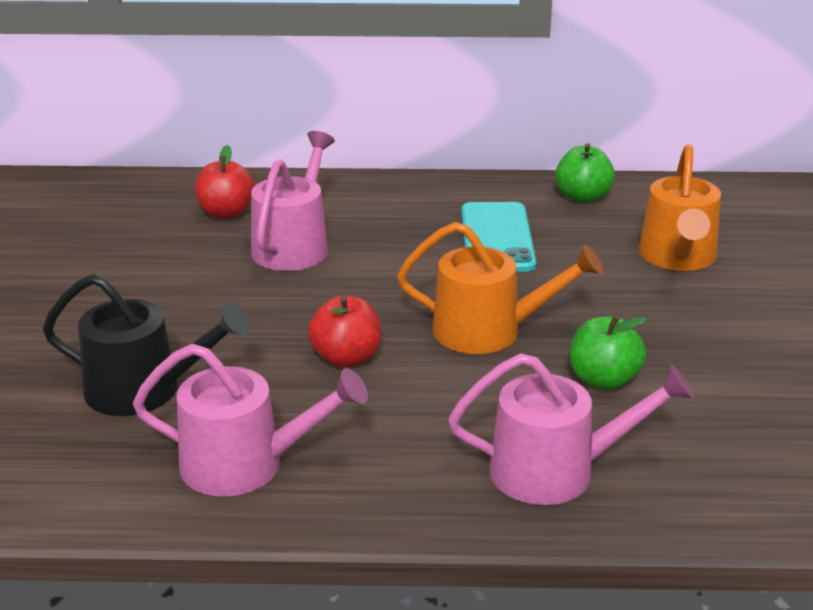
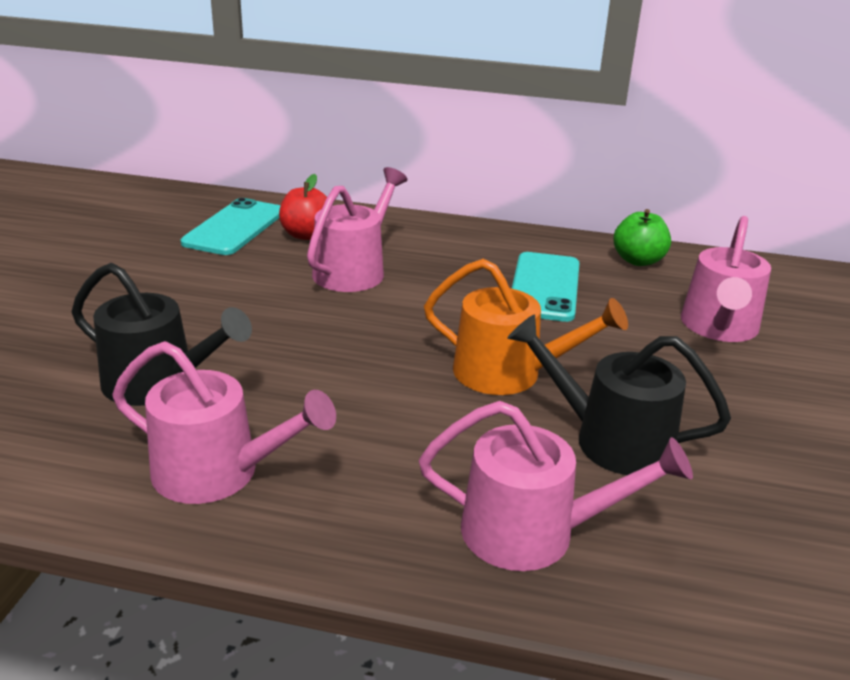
camera: 10 degrees right, 0 degrees up
(143, 214) = (234, 227): none -> turquoise phone
(346, 358) = (360, 380): red apple -> none
(603, 380) = (611, 440): green apple -> black watering can
(678, 257) = (719, 327): orange watering can -> pink watering can

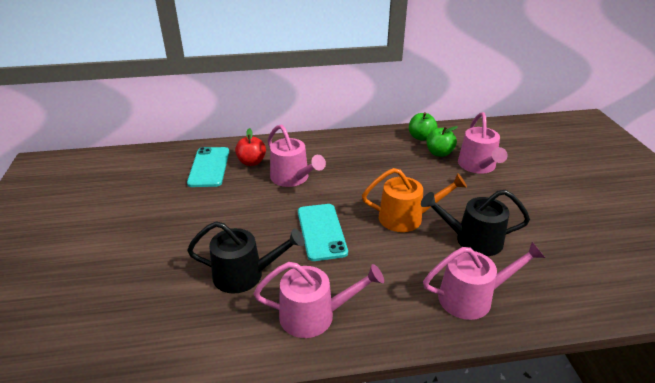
camera: 20 degrees left, 5 degrees up
(354, 270) = (292, 178): pink watering can -> pink watering can turned 135 degrees clockwise
(544, 287) = (390, 164): turquoise phone -> turquoise phone (321, 232)
(654, 291) = (439, 153): none -> green apple

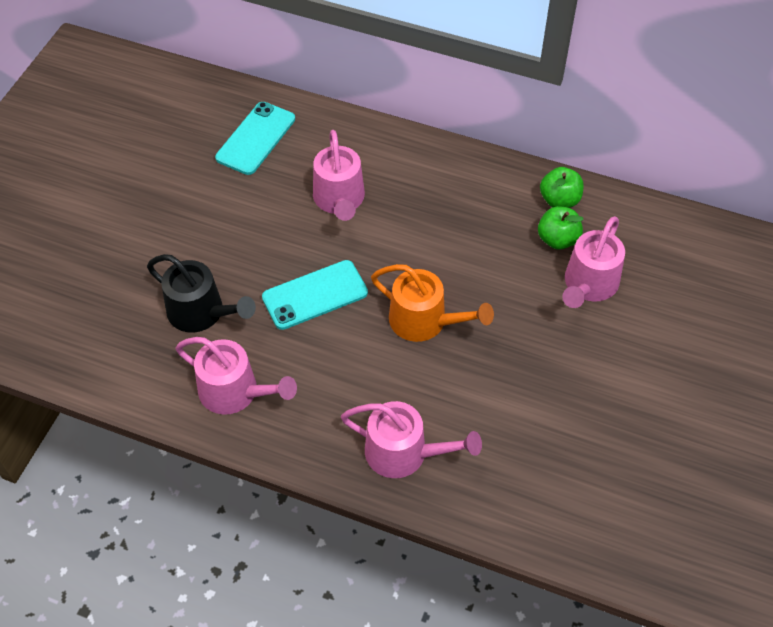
camera: 30 degrees right, 20 degrees up
(251, 162) = (309, 151): red apple -> none
(321, 232) = (315, 295): turquoise phone -> turquoise phone turned 45 degrees clockwise
(472, 240) = (472, 387): black watering can -> none

